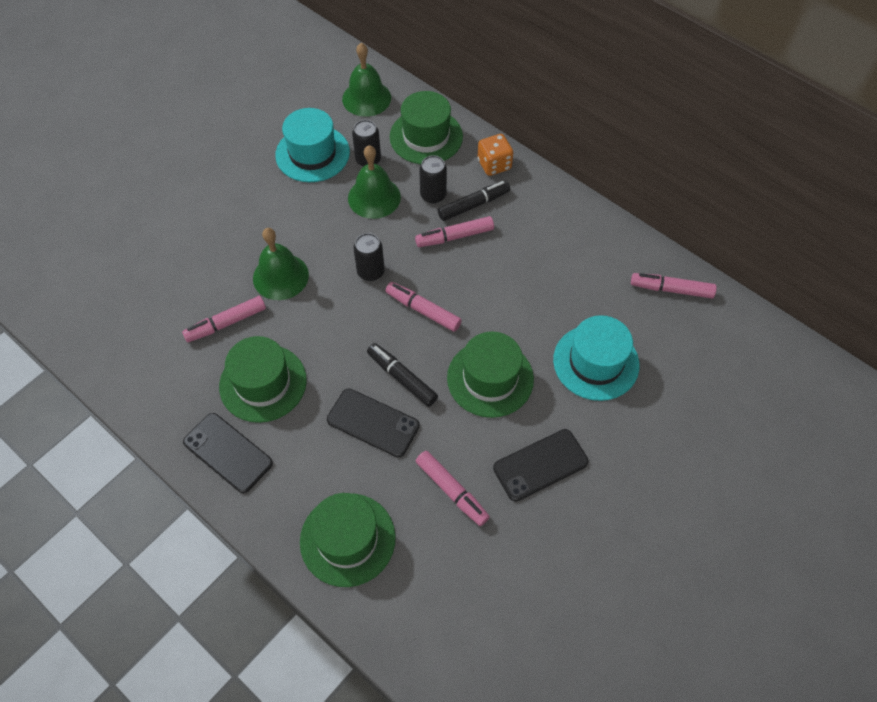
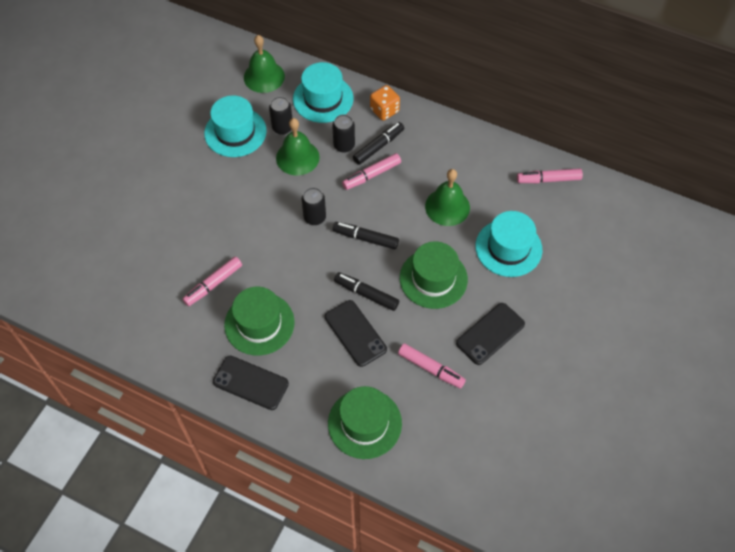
camera: 15 degrees left, 0 degrees up
(280, 276) = (244, 237): green bell -> green bell (447, 207)
(373, 423) = (355, 333): black phone -> black phone turned 45 degrees clockwise
(423, 310) = (365, 238): pink marker -> black marker
(426, 136) = (323, 99): green hat -> turquoise hat

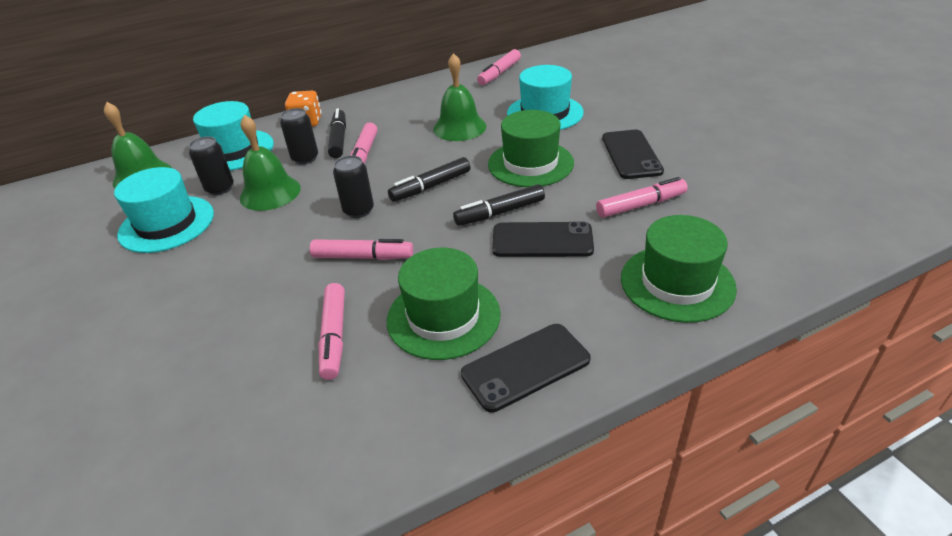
camera: 50 degrees left, 20 degrees down
(277, 252) = (363, 257): none -> pink marker

